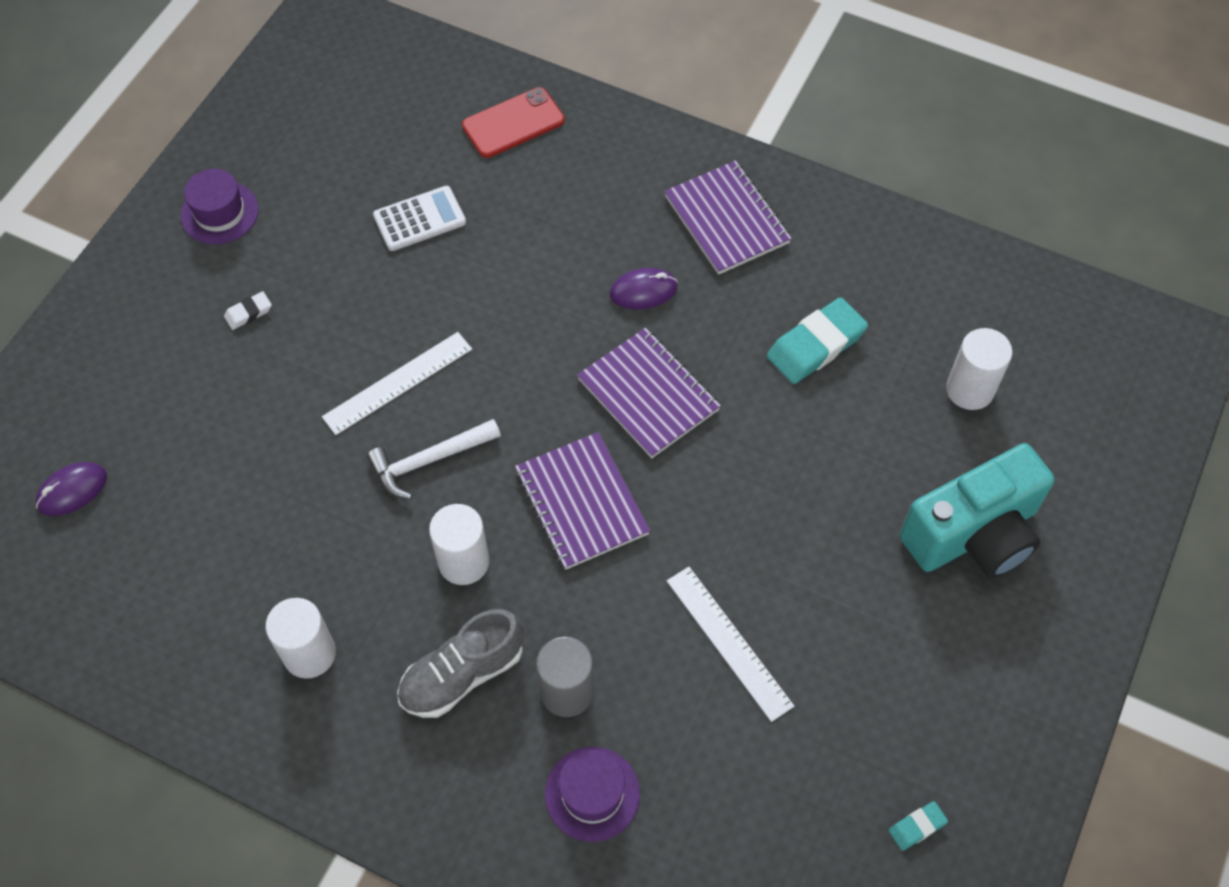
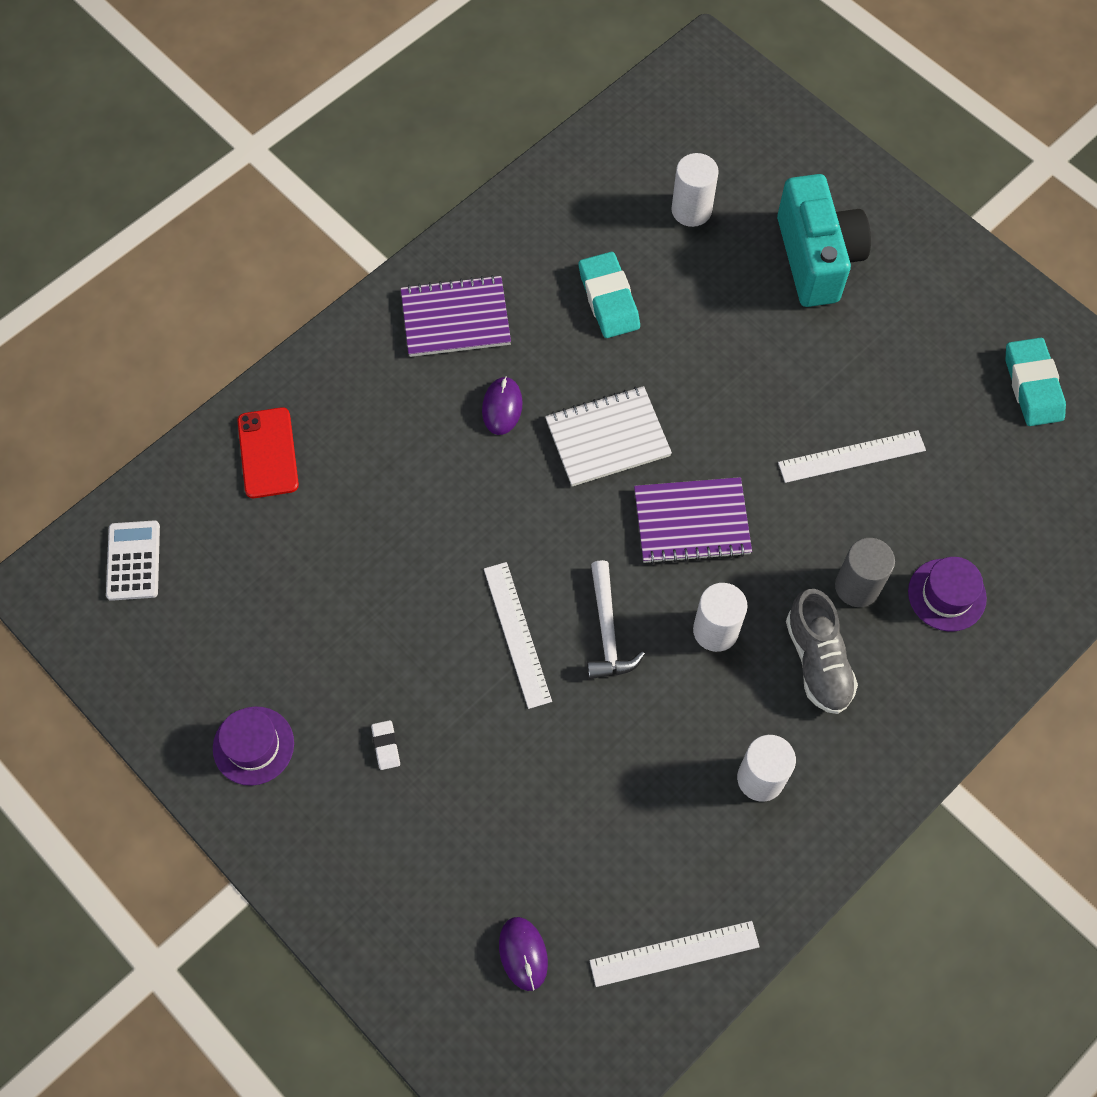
camera: 70 degrees left, 5 degrees up
(101, 624) = (674, 953): none -> white ruler
(419, 219) = (343, 565): white calculator -> white calculator (133, 561)
(648, 395) = (607, 438): purple notebook -> white notebook
(917, 827) = (1032, 386): turquoise eraser -> turquoise eraser, size x2.10

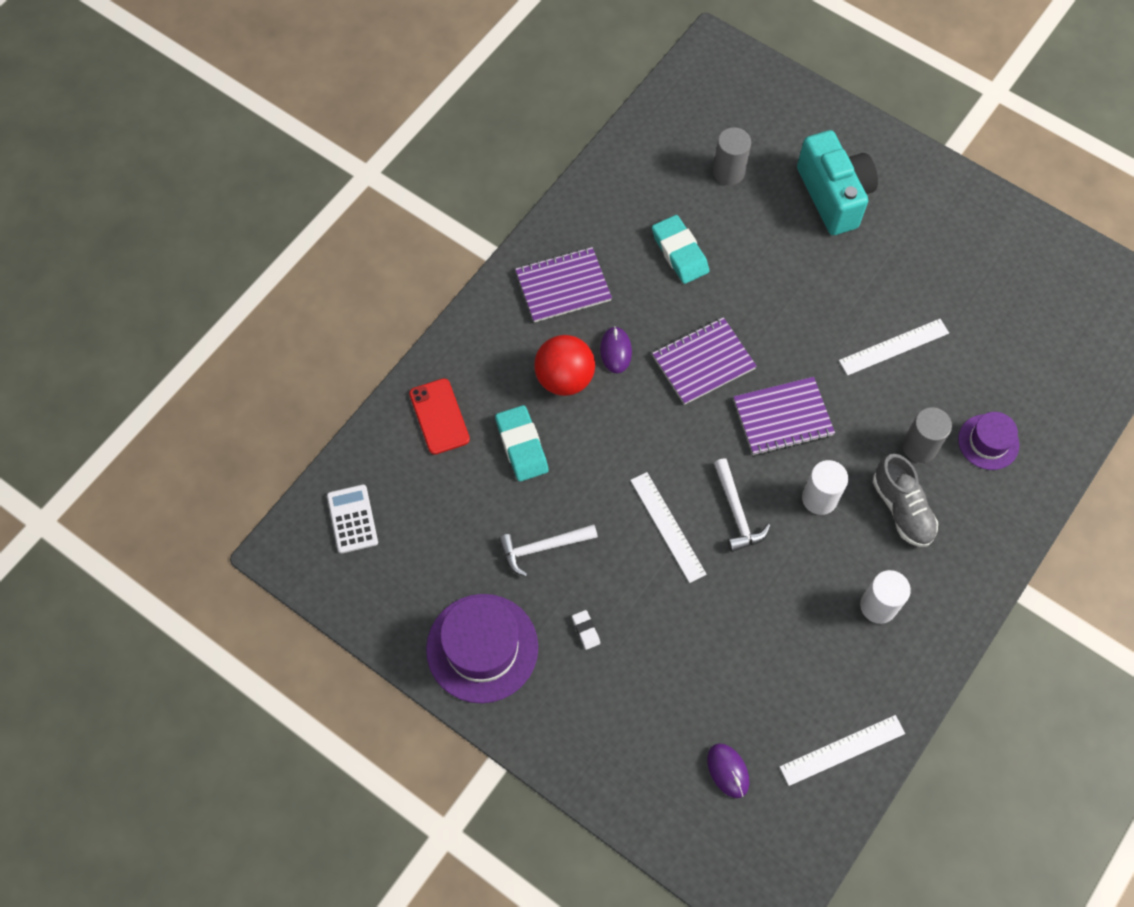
camera: 10 degrees left, 0 degrees up
(253, 745) = (482, 648): purple hat -> purple hat, size x1.73
(356, 634) = (542, 548): none -> white hammer
(431, 431) = (564, 378): none -> red ball
(607, 438) = (703, 362): white notebook -> purple notebook
(691, 210) = (728, 172): white cylinder -> grey cylinder
(1032, 386) = (1019, 270): turquoise eraser -> turquoise eraser (522, 446)

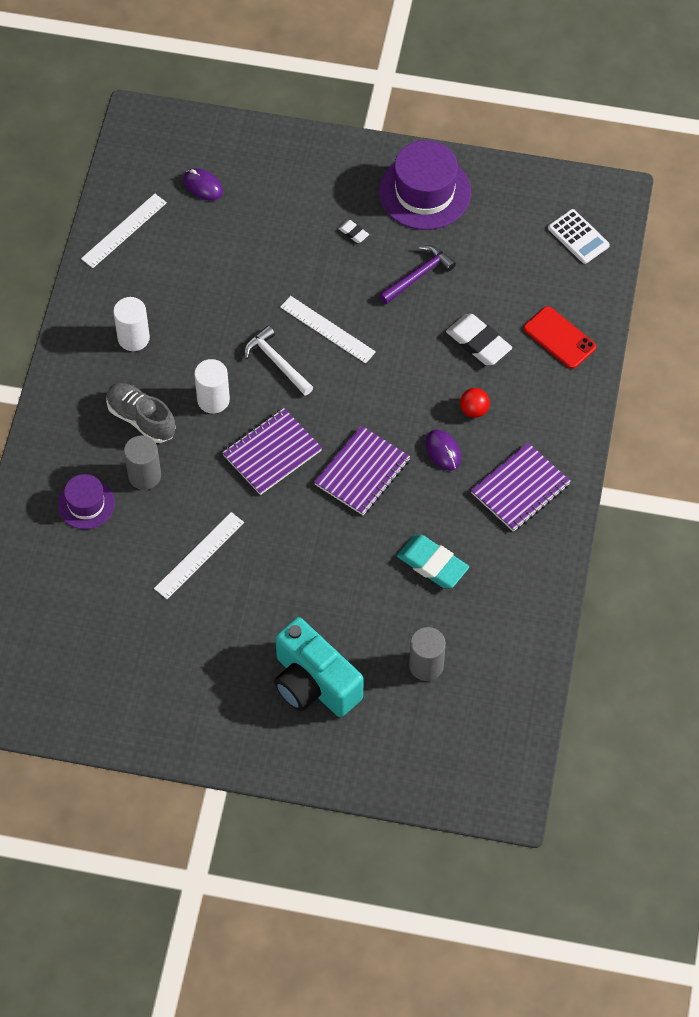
camera: 155 degrees right, 5 degrees down
(522, 446) = (478, 343): turquoise eraser -> white eraser
(542, 548) = (418, 275): white hammer -> purple hammer
(564, 378) = (474, 410): red ball -> red ball, size x0.53

